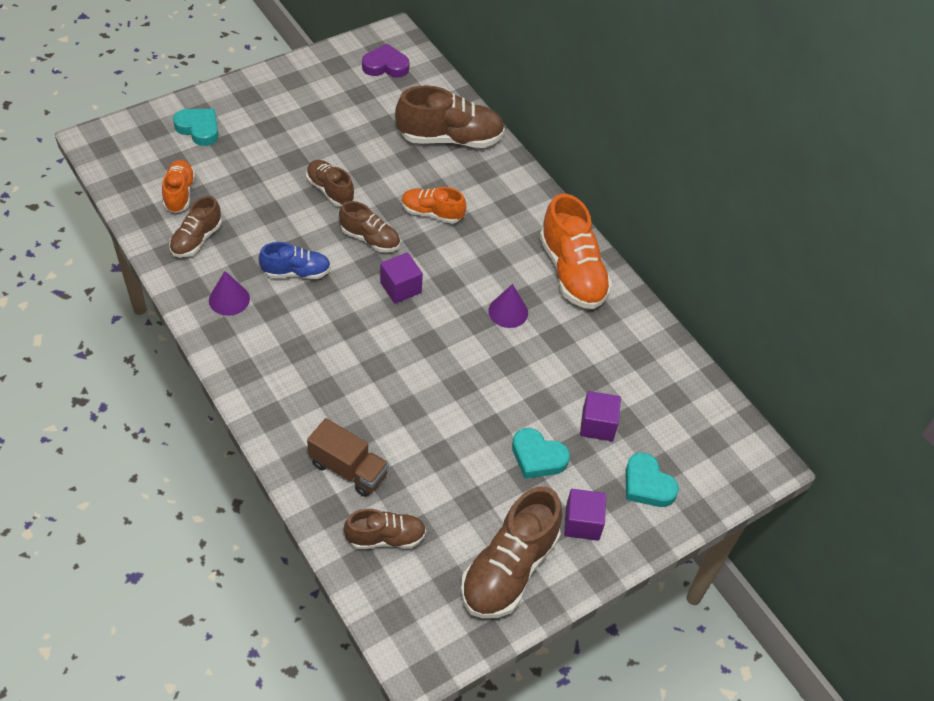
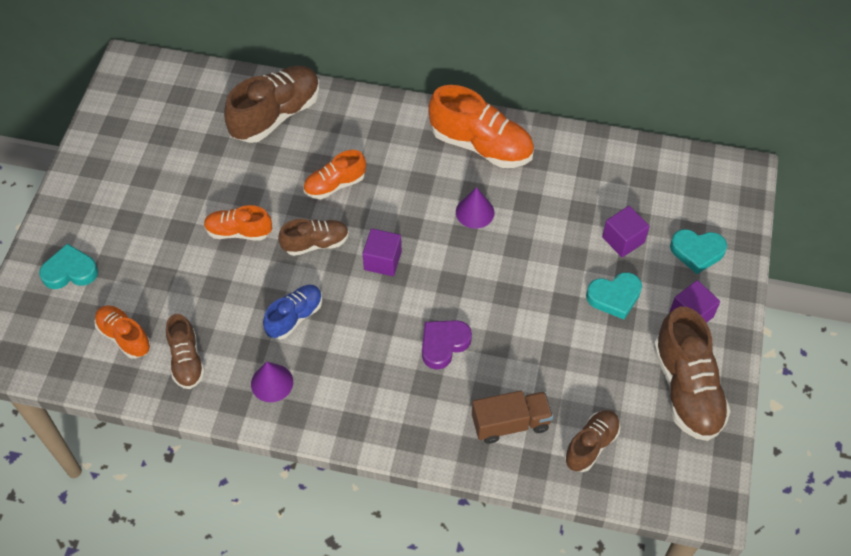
camera: 40 degrees left, 5 degrees up
(330, 190) = (239, 232): brown shoe -> orange shoe
(385, 66) = (154, 95): purple heart -> purple heart (443, 344)

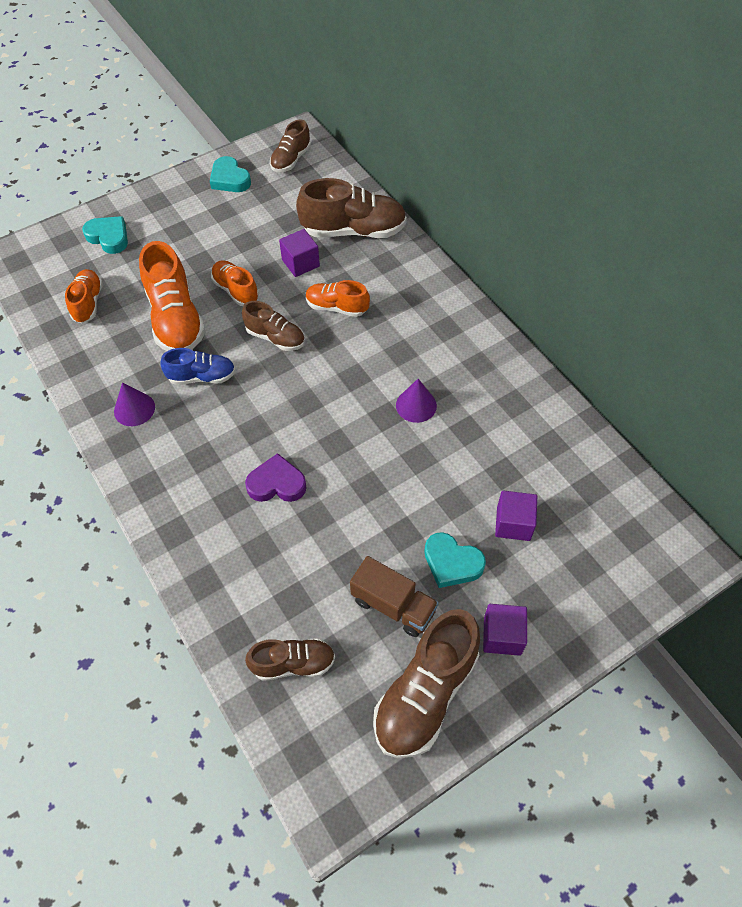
camera: 45 degrees right, 0 degrees up
(186, 360) = (103, 349): brown shoe -> brown shoe (291, 160)
(382, 260) = (306, 386): purple cube -> purple cube (300, 263)
(481, 145) = (480, 360): orange shoe -> orange shoe (176, 319)
(510, 423) = (254, 587): brown truck -> brown truck (393, 605)
(697, 252) = (569, 588): turquoise heart -> turquoise heart (230, 179)

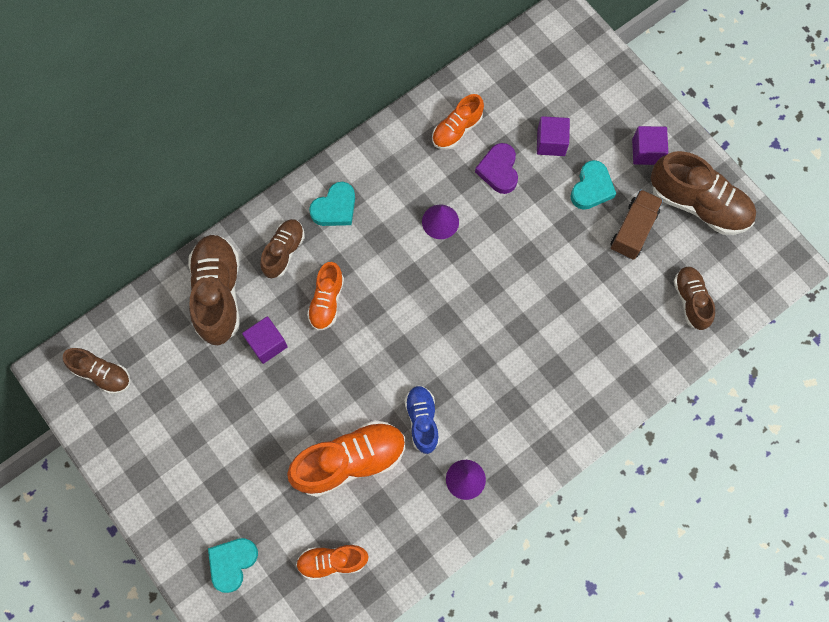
camera: 95 degrees left, 15 degrees up
(230, 179) = (135, 440): turquoise heart -> turquoise heart (335, 208)
(236, 290) = (308, 405): orange shoe -> orange shoe (457, 129)
(275, 337) = (369, 356): brown shoe -> brown shoe (284, 251)
(277, 483) = (534, 333): purple heart -> purple heart (498, 170)

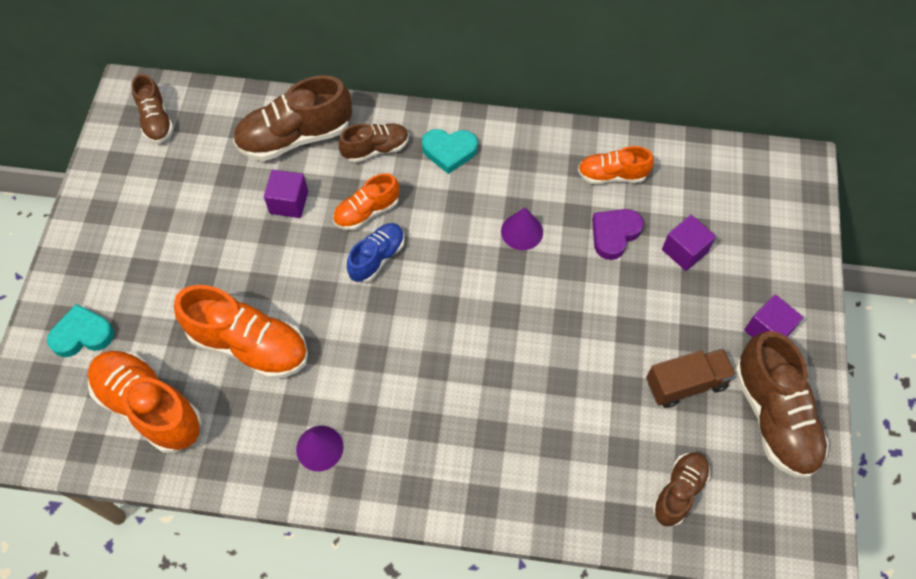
camera: 45 degrees right, 10 degrees down
(218, 294) = (295, 137): brown shoe -> brown shoe turned 150 degrees counterclockwise
(332, 561) = (150, 407): orange shoe -> orange shoe, size x1.71
(422, 421) = (337, 368): blue shoe -> blue shoe (377, 258)
(591, 188) = (683, 317): turquoise heart -> none

